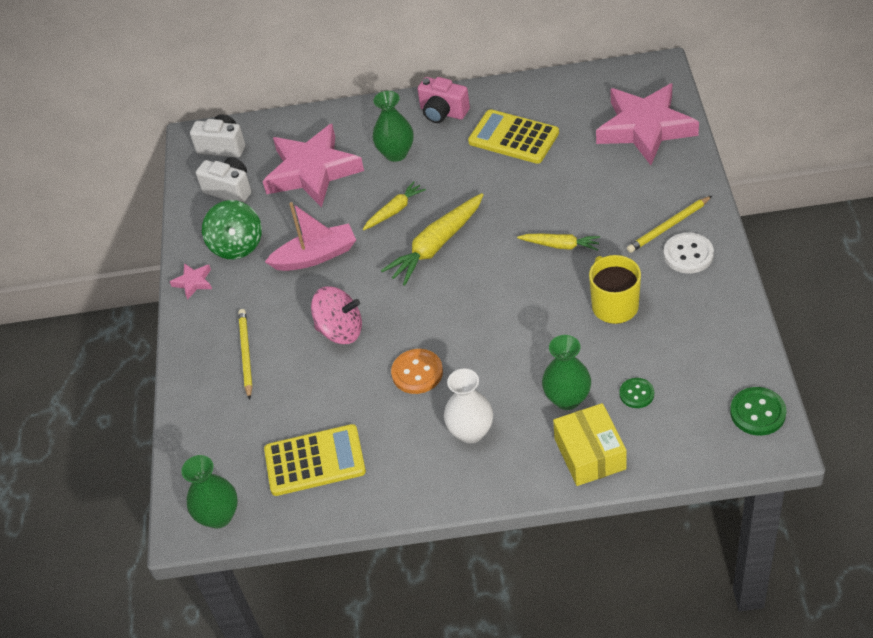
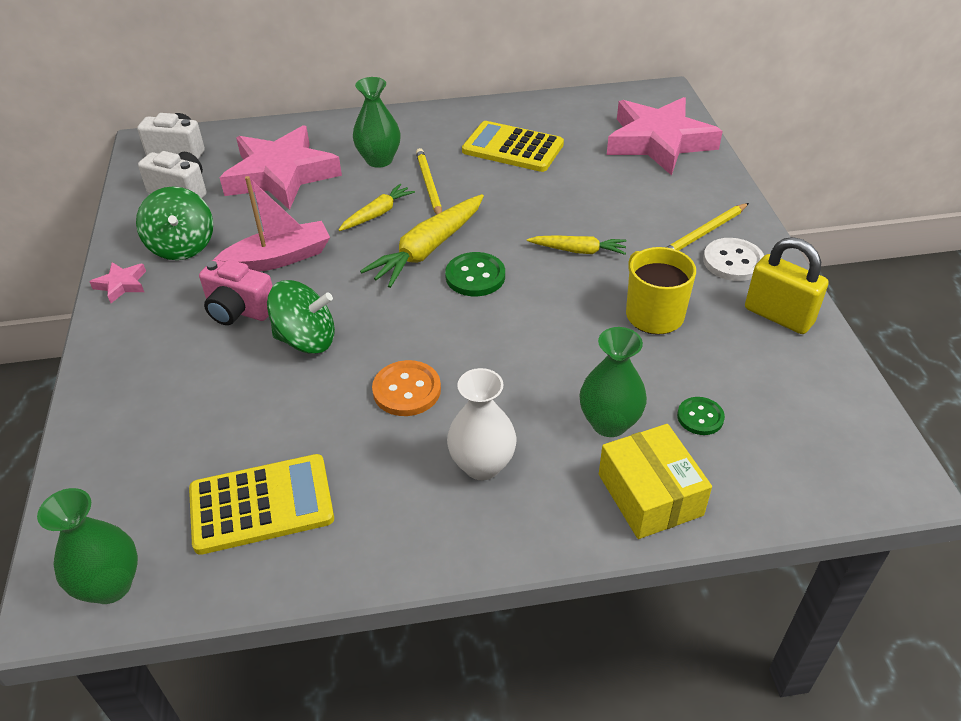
camera: 10 degrees left, 5 degrees down
(246, 354) = (178, 367): yellow pencil -> yellow pencil (429, 185)
(340, 330) = (306, 340): pink spinning top -> green spinning top
(443, 112) = (432, 125): pink camera -> pink camera (239, 310)
(715, 306) = (778, 316): none -> yellow padlock
(757, 412) = (865, 441): green button -> green button (475, 276)

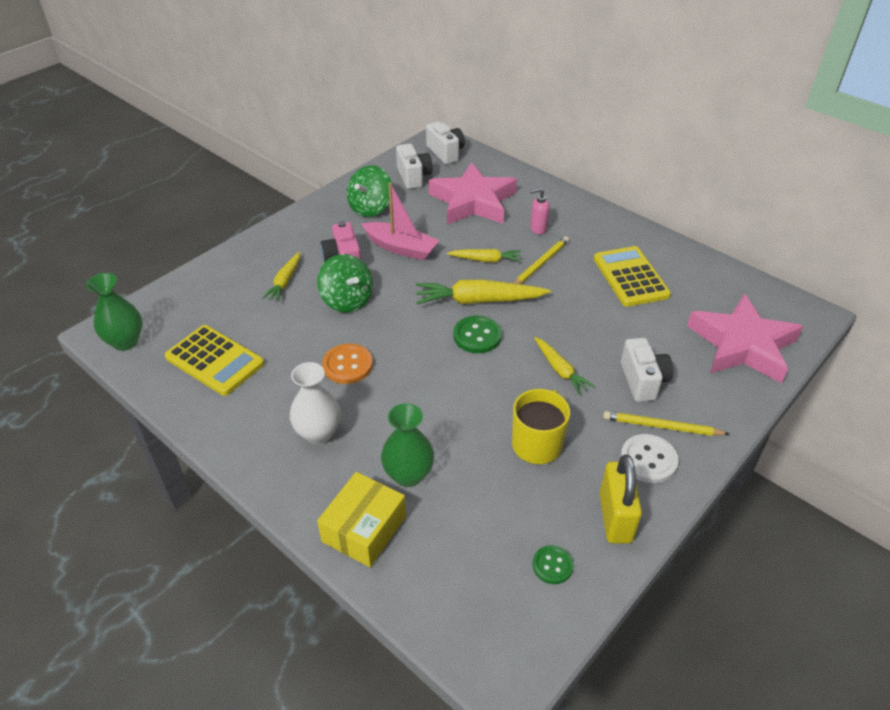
camera: 50 degrees right, 0 degrees up
(121, 284) = (319, 209): pink star -> none
(206, 374) = (285, 281): none -> yellow carrot
(379, 160) = (538, 229): green vase -> pink soap dispenser
(643, 213) = (643, 381): none -> white camera
(700, 417) = (459, 521): green button -> green button (552, 565)

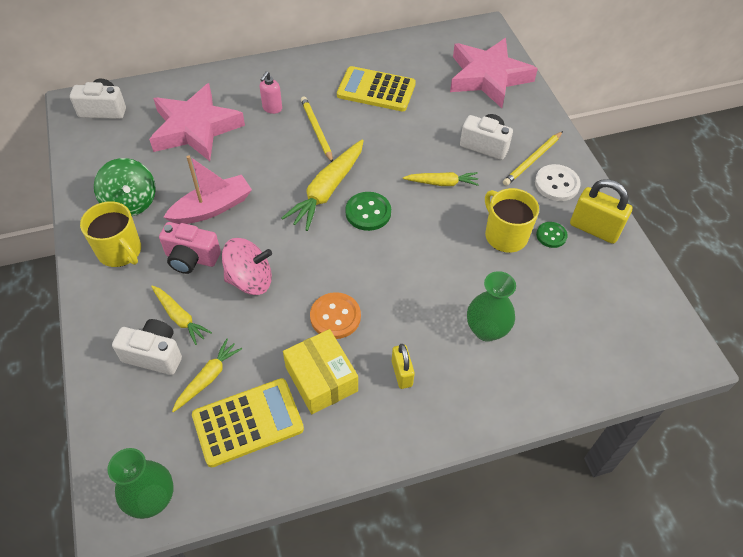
camera: 60 degrees left, 10 degrees up
(318, 433) = (402, 373): white vase -> yellow padlock
(322, 225) = (120, 251): none -> yellow mug
(347, 300) = (250, 280): green spinning top -> pink spinning top
(364, 529) = (522, 384): yellow box -> yellow box (321, 379)
(413, 177) = (116, 149): white camera -> white camera (154, 355)
(485, 260) = (281, 160): yellow carrot -> yellow carrot (208, 378)
(552, 565) = (615, 284): green button -> green button (551, 235)

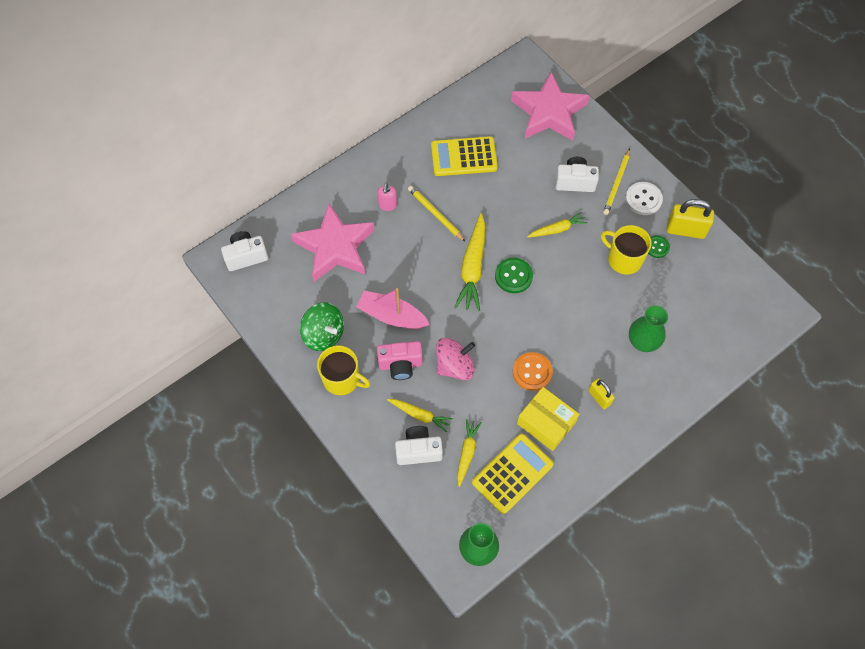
camera: 20 degrees left, 10 degrees up
(212, 208) = (391, 316): pink boat -> pink boat turned 105 degrees counterclockwise

